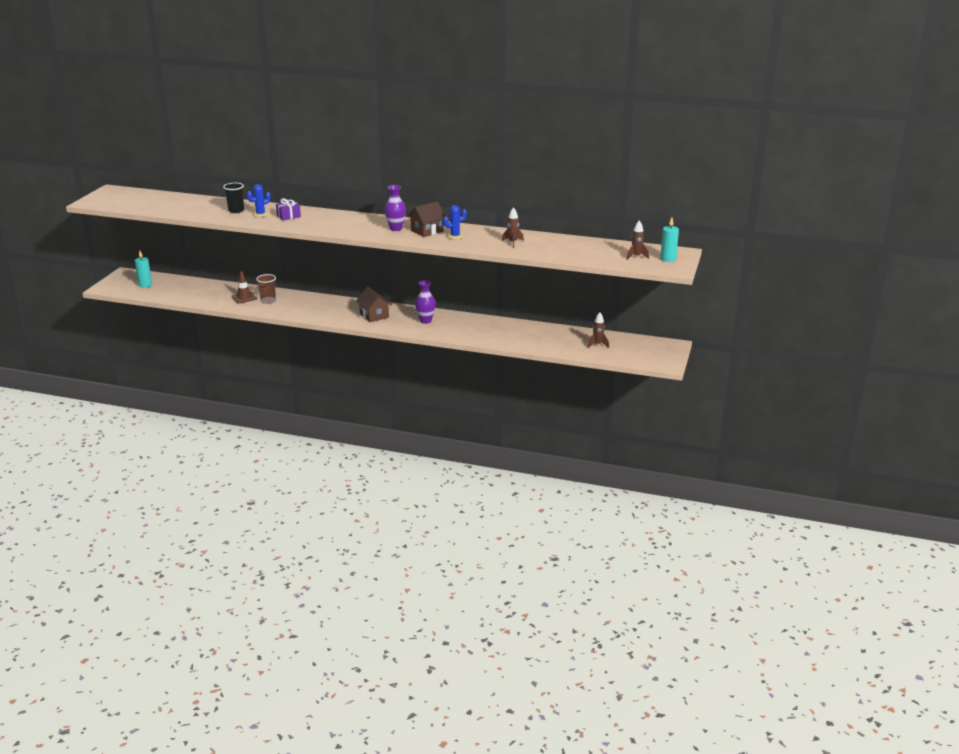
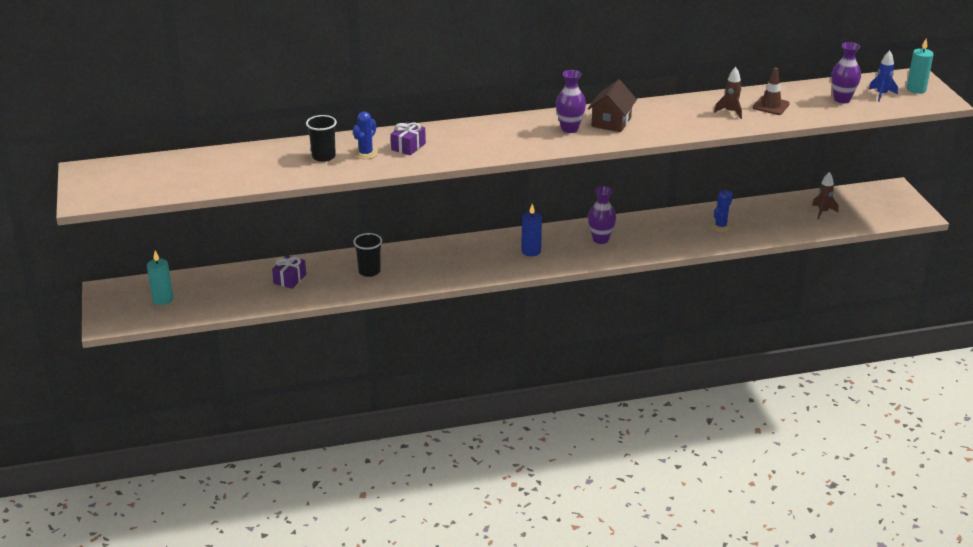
camera: 30 degrees left, 5 degrees up
(221, 293) = (290, 279): none -> purple gift
(244, 298) = (330, 277): brown traffic cone -> brown traffic cone (771, 106)
(268, 301) = (369, 271): brown cup -> black cup
(374, 315) = (531, 251): brown house -> blue candle
(455, 236) = (654, 121): blue cactus -> blue cactus (720, 226)
(602, 253) = (842, 99): none -> purple vase
(636, 256) = (881, 95): brown rocket -> blue rocket

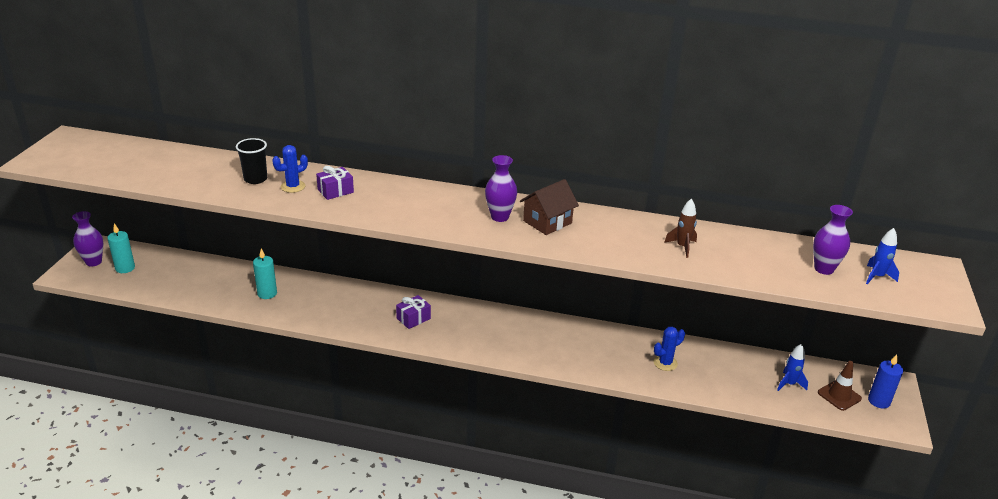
camera: 25 degrees right, 0 degrees up
(290, 279) = (235, 283): purple gift -> purple gift (413, 318)
(369, 271) = (303, 298): black cup -> none
(531, 251) = (458, 327): blue candle -> blue candle (879, 401)
(600, 239) = (533, 337): purple vase -> purple vase (93, 262)
(771, 106) = (734, 253): brown traffic cone -> brown traffic cone (839, 395)
(822, 212) = (789, 384): brown rocket -> blue rocket
(916, 89) = (926, 282): turquoise candle -> turquoise candle (267, 293)

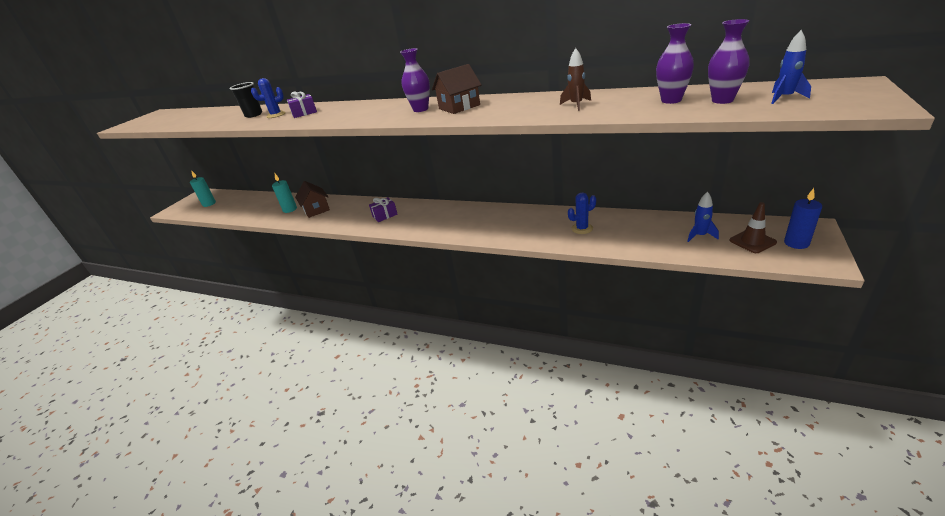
camera: 15 degrees right, 0 degrees up
(93, 262) = (193, 202): purple vase -> purple vase (671, 100)
(308, 298) = (316, 209): none -> brown house

